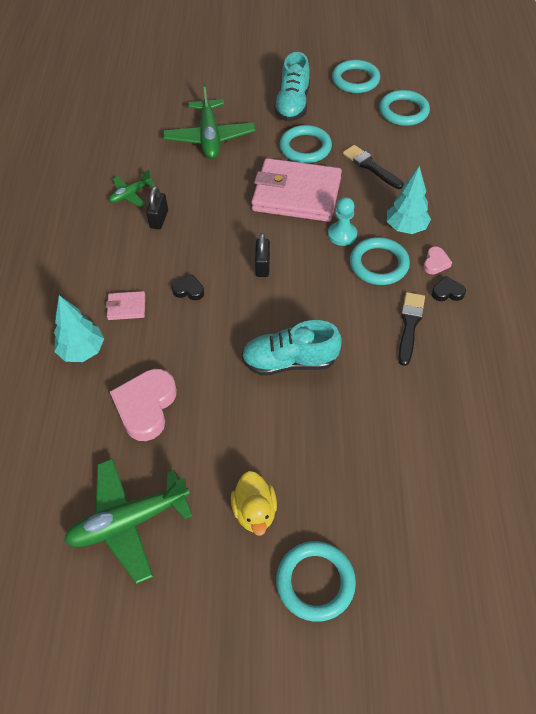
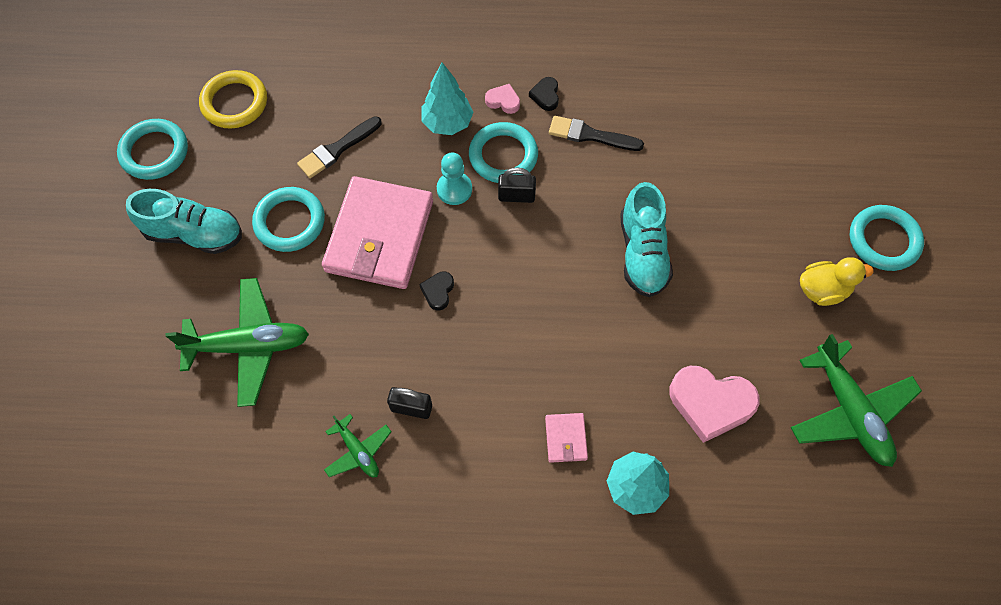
camera: 90 degrees left, 10 degrees up
(189, 290) = (539, 363): black heart -> black heart (438, 291)
(262, 266) = (502, 278): black padlock -> black padlock (516, 196)
(403, 111) = (234, 102): turquoise ring -> yellow ring

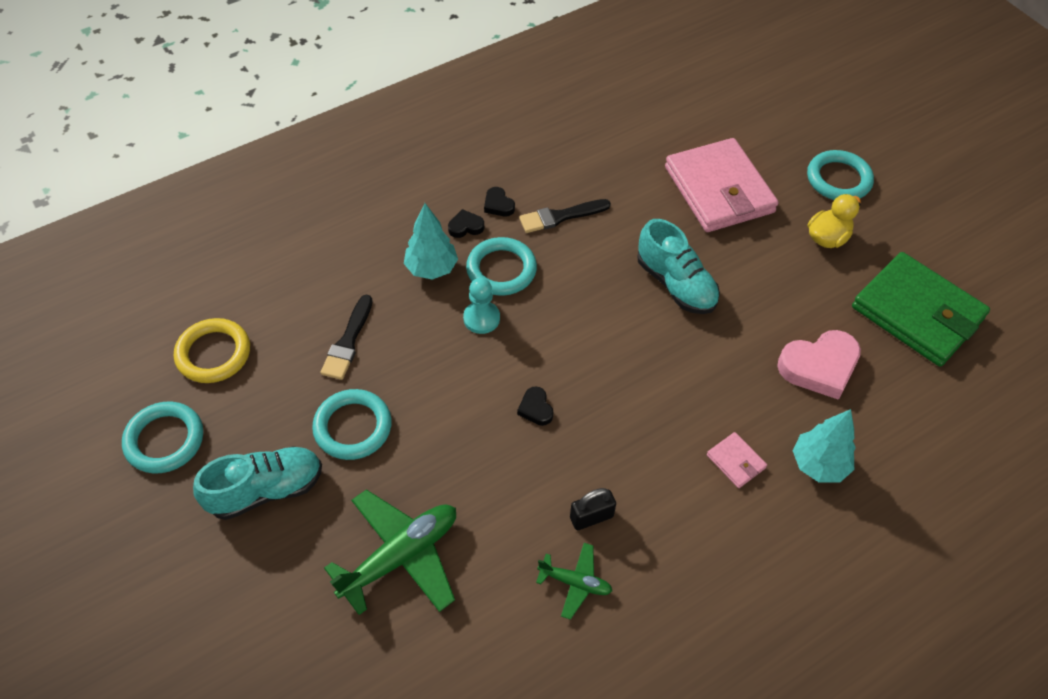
camera: 35 degrees left, 10 degrees down
(380, 236) = (447, 392): pink wallet -> pink wallet (719, 190)
(503, 101) = (465, 227): pink heart -> black heart
(516, 196) = (539, 295): black padlock -> none
(849, 411) = (917, 313): green plane -> green wallet

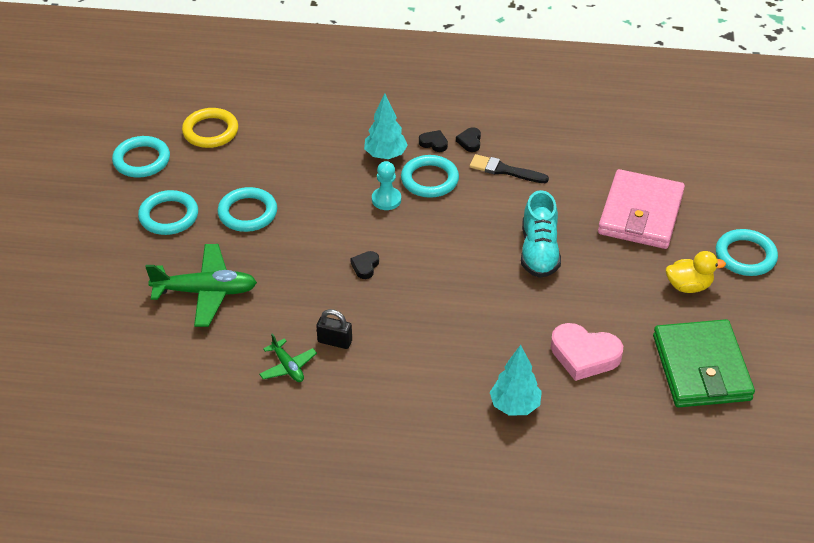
camera: 40 degrees right, 10 degrees down
(266, 490) = (169, 216): turquoise shoe -> turquoise ring
(348, 341) = (292, 167): black brush -> none
(736, 461) = (460, 370): pink wallet -> none

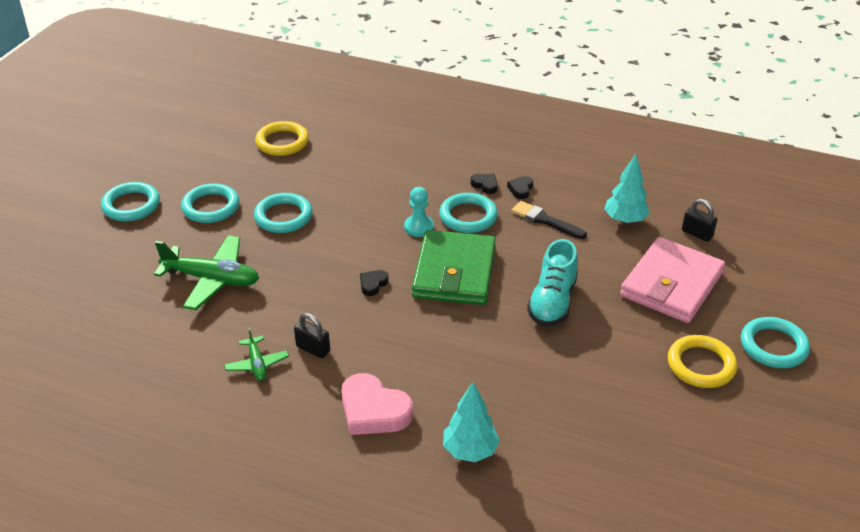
camera: 15 degrees right, 5 degrees down
(141, 160) = (210, 156): turquoise ring -> turquoise ring (131, 205)
(385, 155) = (434, 188): turquoise tree -> turquoise tree (625, 220)
(584, 355) = (563, 413): pink heart -> pink heart (373, 411)
(648, 158) = (697, 234): none -> black padlock
(688, 286) = (701, 365): yellow duck -> yellow ring
(701, 368) = (689, 453): green wallet -> green wallet (454, 272)

